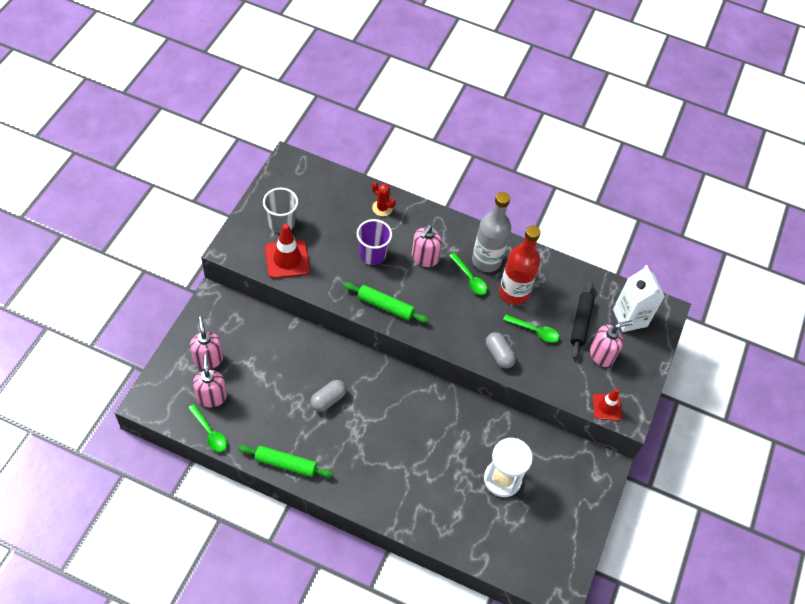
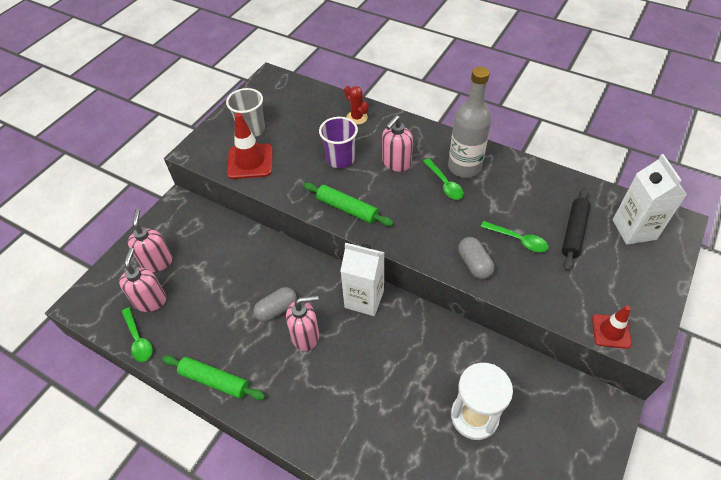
camera: 15 degrees right, 5 degrees down
(404, 386) = (364, 299): none -> white carton
(513, 292) = (494, 199): red bottle -> none
(602, 355) = (601, 269): pink soap dispenser -> pink soap dispenser (305, 336)

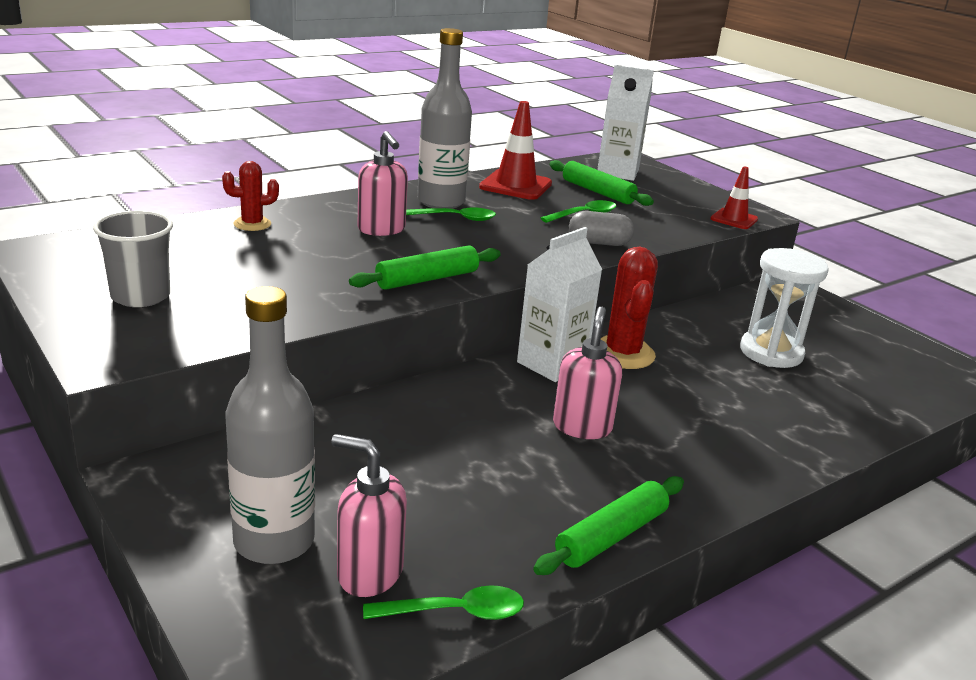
camera: 70 degrees left, 25 degrees down
(157, 262) = (274, 541): pink soap dispenser -> grey bottle
(250, 161) = (220, 317): red traffic cone -> red traffic cone (515, 185)
(276, 310) = (512, 437): grey capsule -> none
(340, 159) = (321, 256): purple cup -> none
(404, 329) = (622, 353): none -> red cactus
(573, 232) = (597, 192): black rolling pin -> green rolling pin

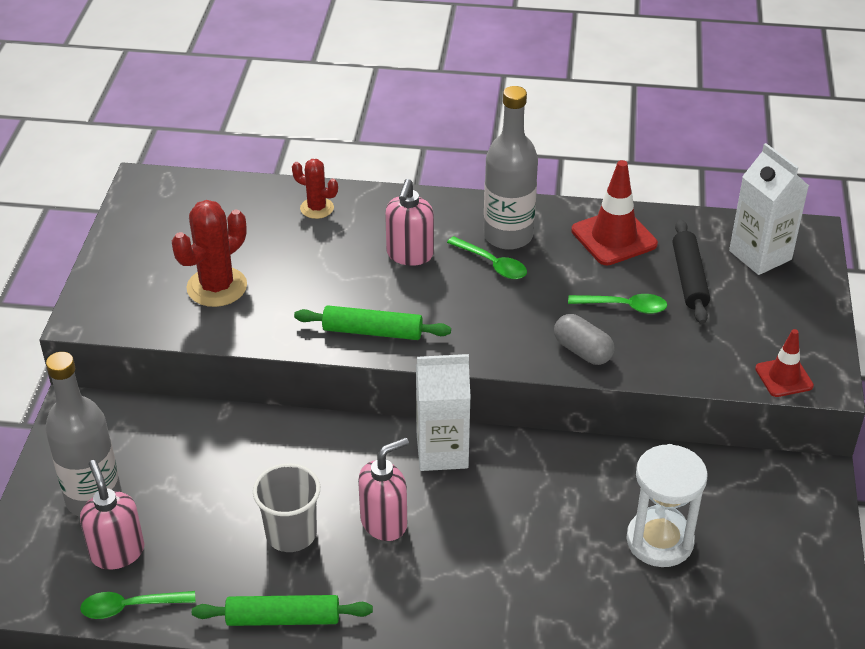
camera: 45 degrees right, 15 degrees up
(140, 296) = (160, 264): grey cup -> grey cup (291, 534)
(454, 612) = (131, 607): green spoon -> green spoon turned 135 degrees clockwise
(597, 192) = (689, 278): green rolling pin -> black rolling pin
(622, 353) = (517, 471): red cactus -> red cactus (217, 287)

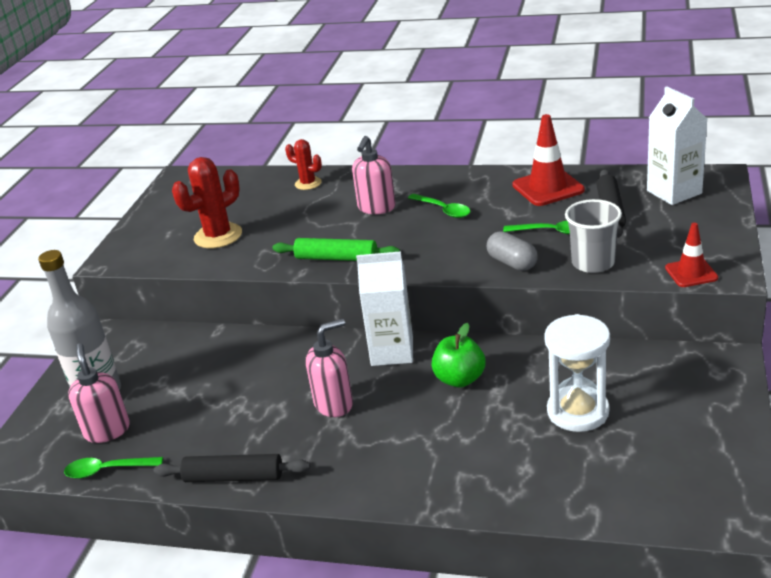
camera: 10 degrees right, 10 degrees down
(283, 618) = (234, 477): green rolling pin -> black rolling pin
(291, 534) = (253, 414): grey cup -> grey cup (593, 263)
(508, 236) = (459, 192): grey bottle -> none
(525, 493) = (459, 379): none -> green apple

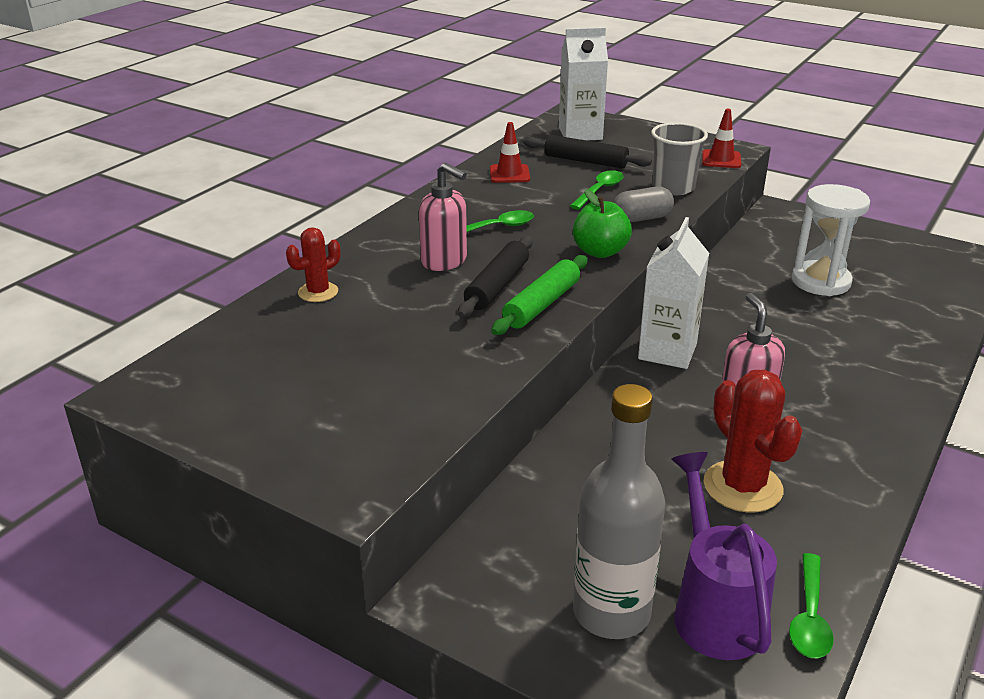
camera: 75 degrees left, 0 degrees up
(107, 430) = (714, 610): pink soap dispenser -> purple watering can
(218, 236) = (388, 380): red cactus -> red cactus (742, 487)
(234, 477) = (857, 500): black rolling pin -> black rolling pin (497, 286)
(459, 379) = (741, 324): green apple -> green apple (600, 252)
(548, 188) = (509, 174): red traffic cone -> red traffic cone, size x0.62

